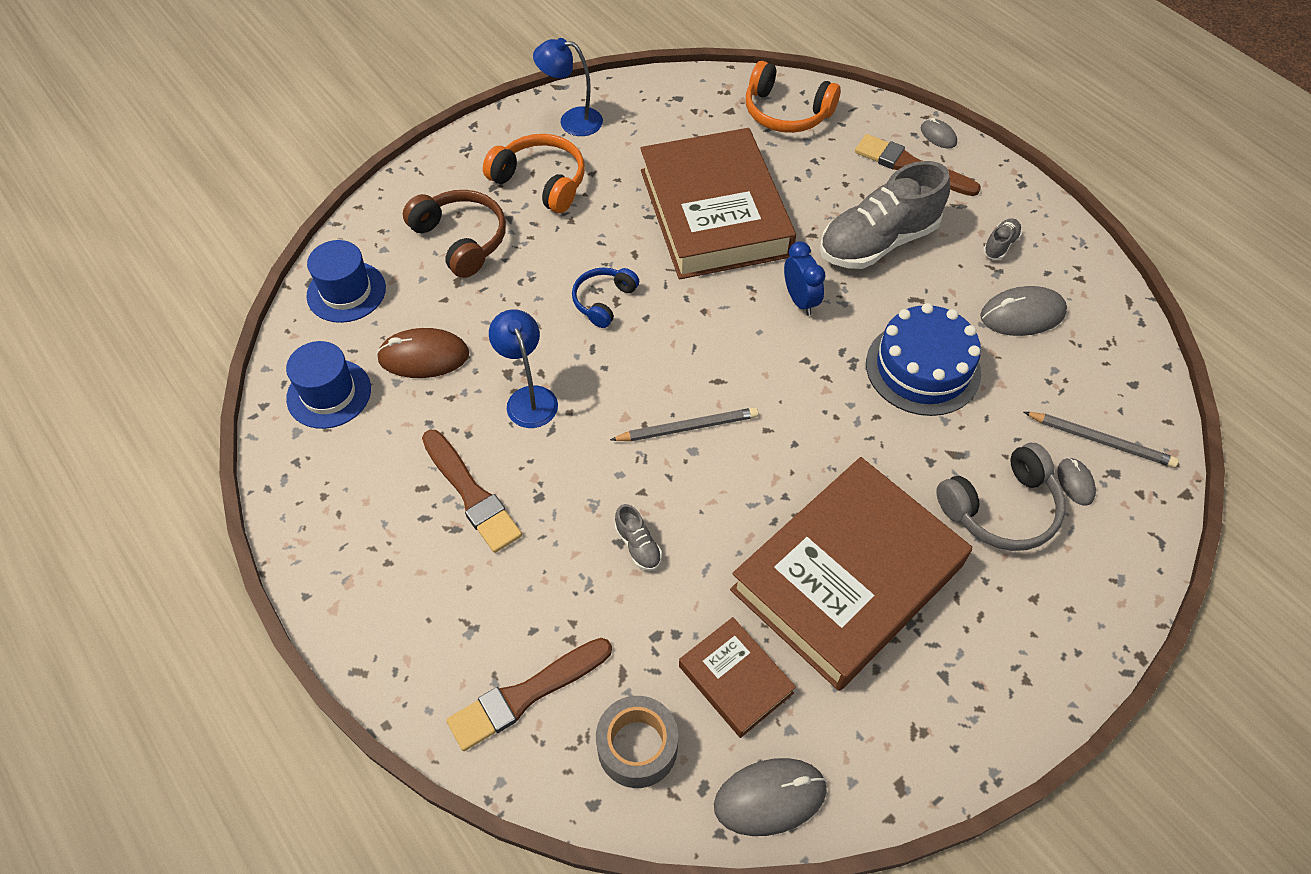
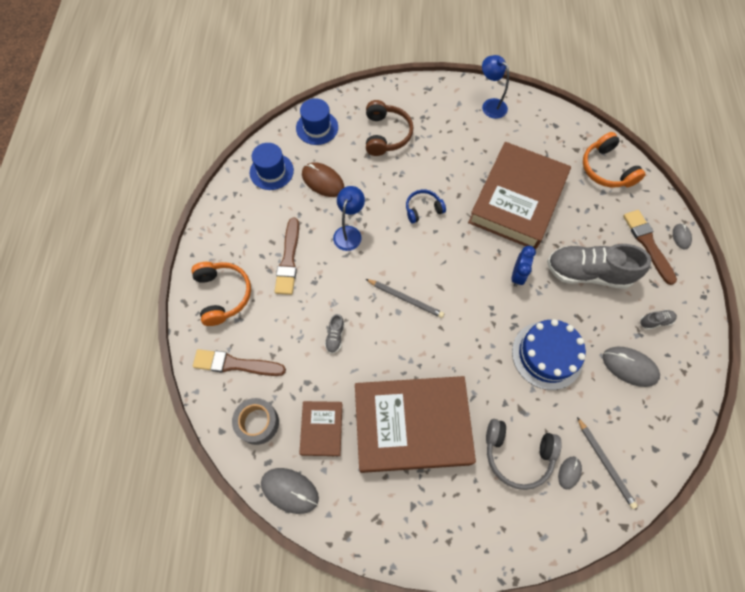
camera: 40 degrees right, 10 degrees up
(541, 182) = (447, 128): orange headphones -> orange headphones (223, 295)

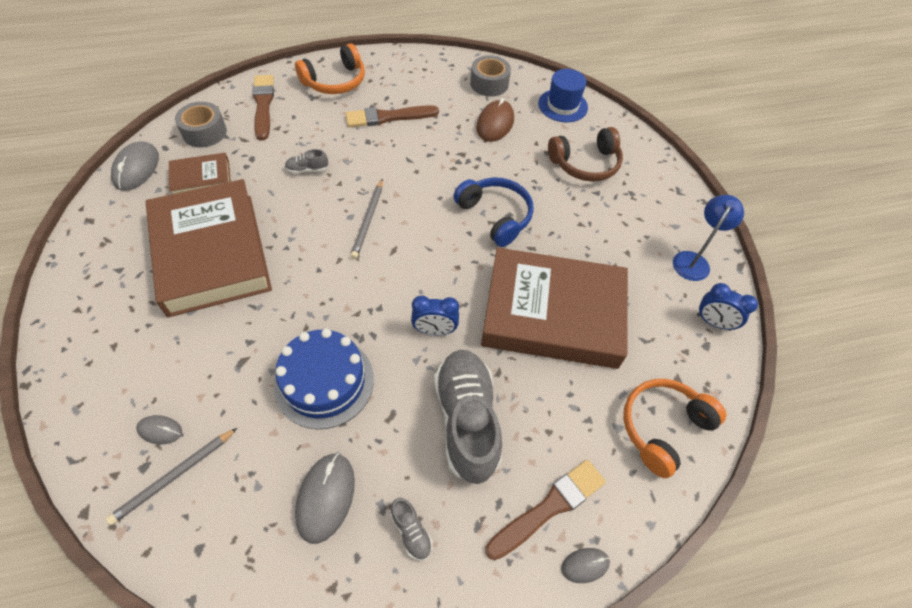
camera: 70 degrees right, 10 degrees down
(271, 171) = (489, 84): blue hat -> grey tape
(349, 233) = (437, 157): blue lamp -> none
(423, 209) = (495, 216): blue headphones -> blue headphones, size x1.56
(517, 454) = (182, 365): grey headphones -> none
(540, 115) = (713, 322): none -> blue clock

